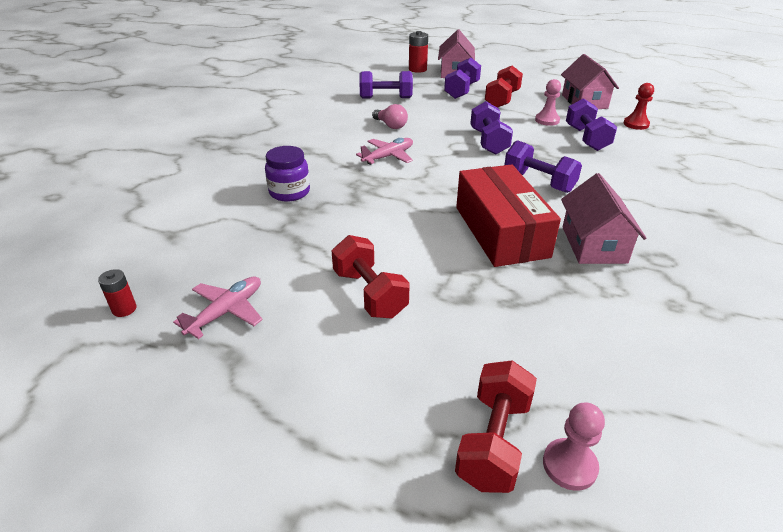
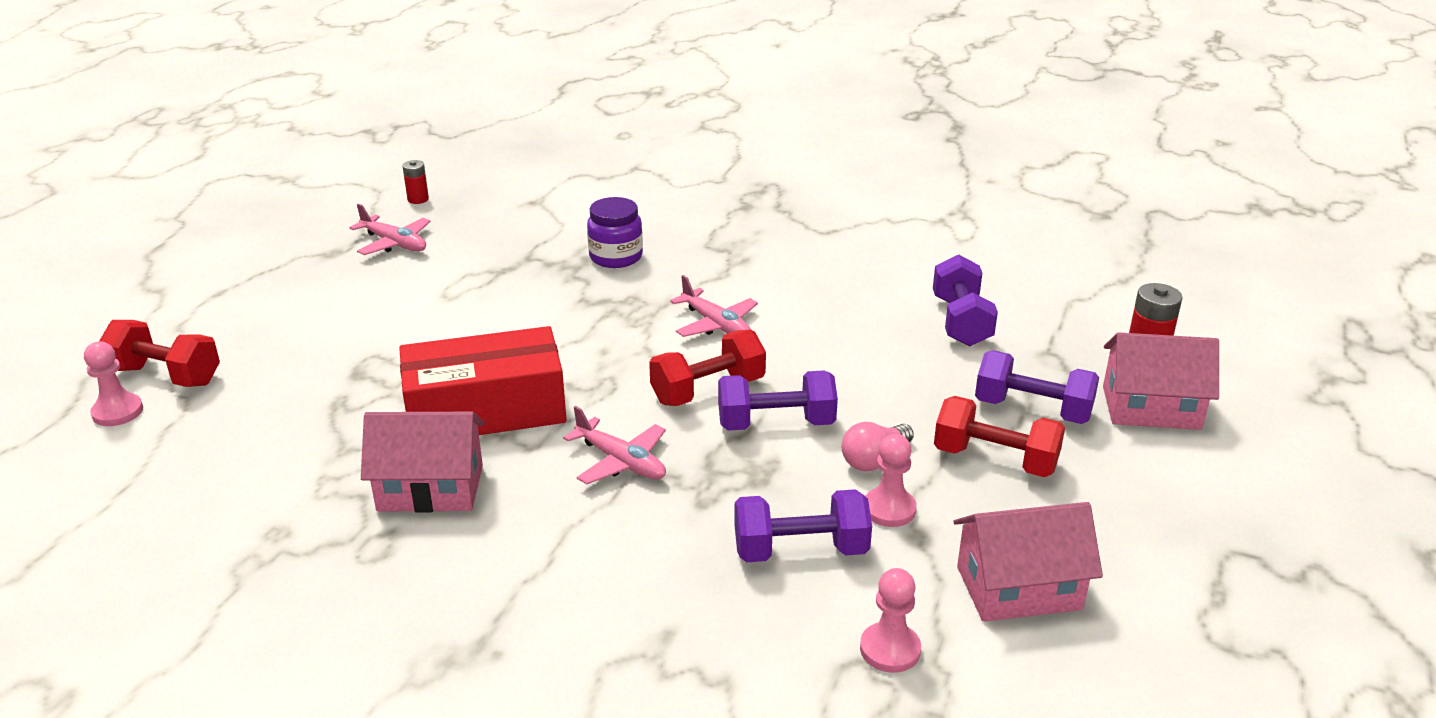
camera: 90 degrees right, 5 degrees down
(369, 293) = (391, 315): red dumbbell -> red dumbbell (708, 390)
(390, 125) = (834, 327): pink light bulb -> pink light bulb (874, 459)
(538, 182) = (621, 462): purple dumbbell -> pink plane
(636, 124) = (890, 649): red pawn -> pink pawn

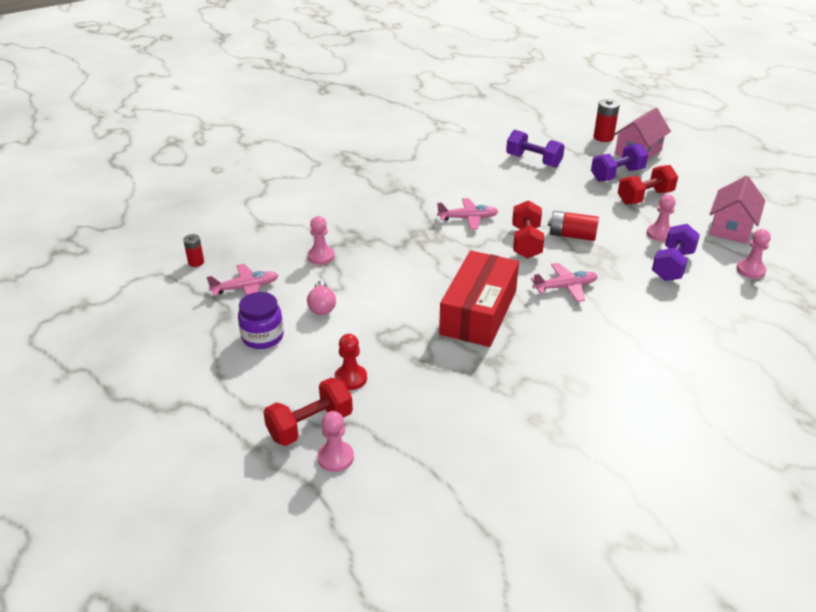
camera: 55 degrees left, 5 degrees up
(270, 369) = (350, 378): none -> red pawn
(430, 488) = (537, 353): pink house -> none
(505, 261) = (321, 256): none -> pink pawn
(616, 257) = (362, 221): purple jar -> purple jar (262, 337)
(776, 424) = (571, 235): purple dumbbell -> red battery
(874, 459) = (621, 223): pink light bulb -> pink light bulb (322, 306)

